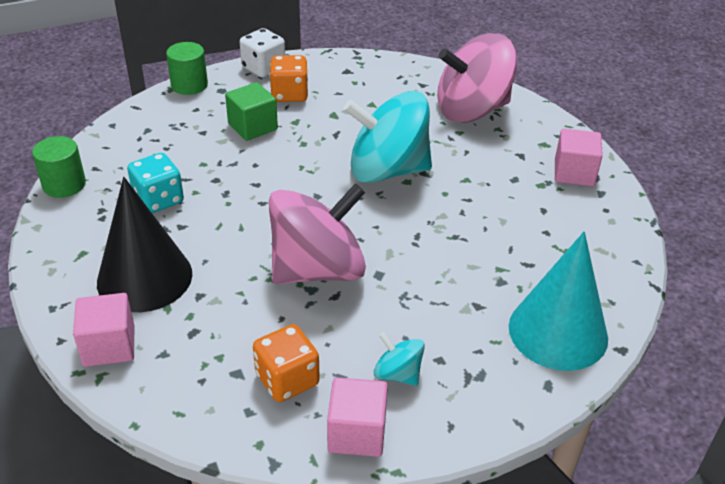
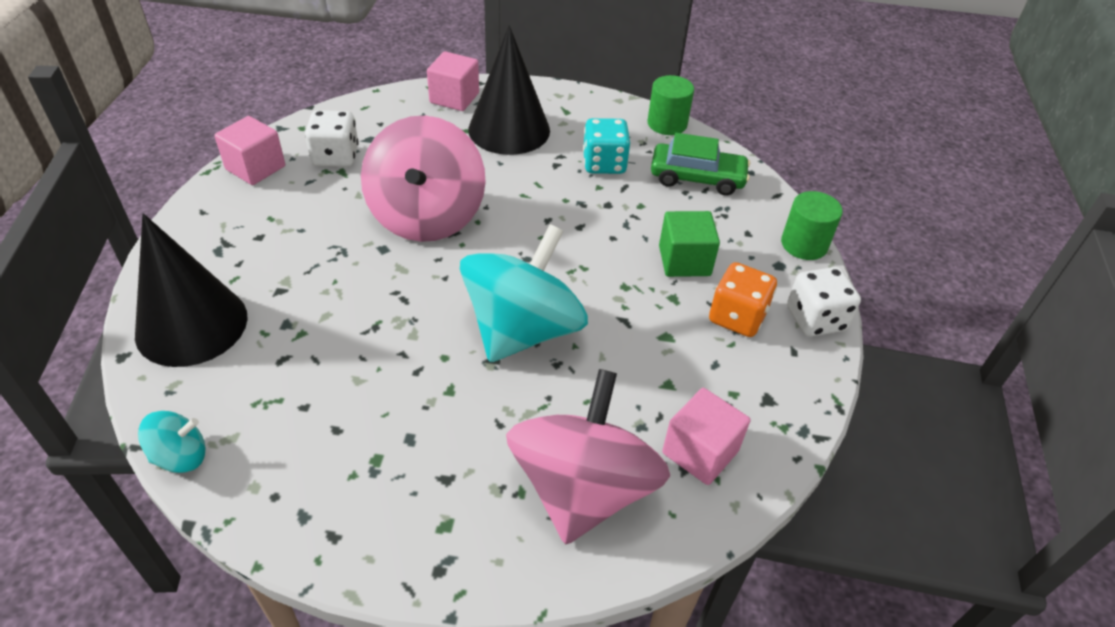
camera: 120 degrees right, 5 degrees up
(142, 147) = (697, 178): none -> green car
(287, 380) = (336, 157): orange dice -> white dice
(398, 374) = (275, 208): turquoise spinning top -> turquoise spinning top (181, 456)
(558, 332) = (191, 325): turquoise cone -> black cone
(574, 173) = (362, 514): pink cube -> pink cube (700, 452)

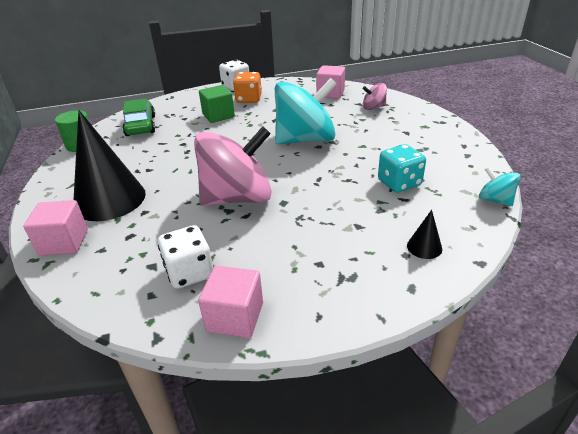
camera: 110 degrees left, 10 degrees down
(191, 325) = (424, 247): black cone -> black cone, size x0.41
(523, 330) = (305, 140): turquoise spinning top -> turquoise spinning top turned 150 degrees clockwise
(583, 489) = (373, 107): pink spinning top -> pink spinning top, size x0.44
(604, 164) = (139, 154): turquoise dice -> turquoise dice (399, 183)
(804, 244) = (185, 95): green cylinder -> none

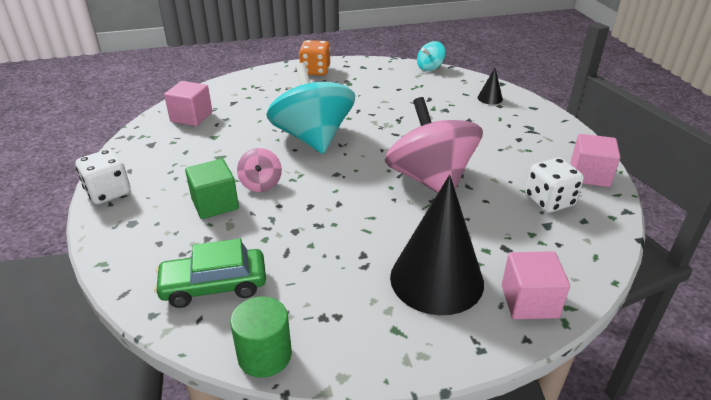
camera: 90 degrees left, 0 degrees up
(248, 99) = (170, 178): orange dice -> orange dice (315, 71)
(373, 107) = (248, 95): pink spinning top -> pink spinning top (261, 184)
(399, 183) = (405, 98): turquoise dice -> none

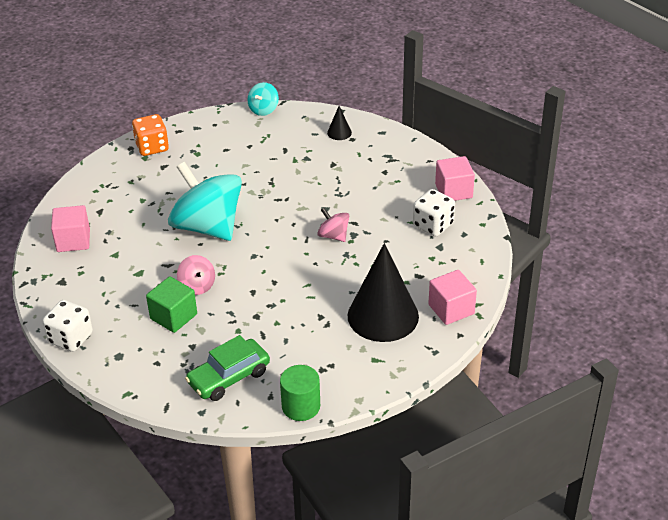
camera: 25 degrees left, 5 degrees up
(430, 179) = (333, 236): pink spinning top -> pink spinning top, size x0.44

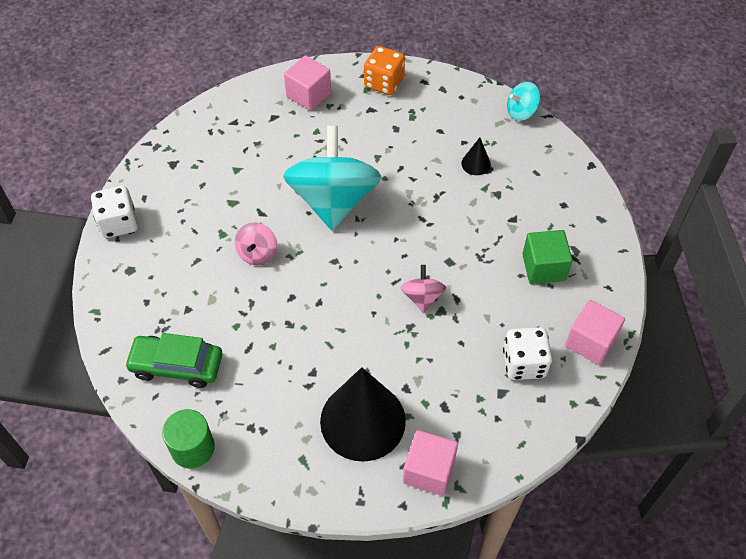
camera: 45 degrees right, 15 degrees up
(73, 240) = (223, 131): pink cube -> pink cube (308, 95)
(173, 316) = (207, 268): green cube -> green cube (543, 267)
(339, 132) = (560, 188): black cone -> black cone (476, 163)

